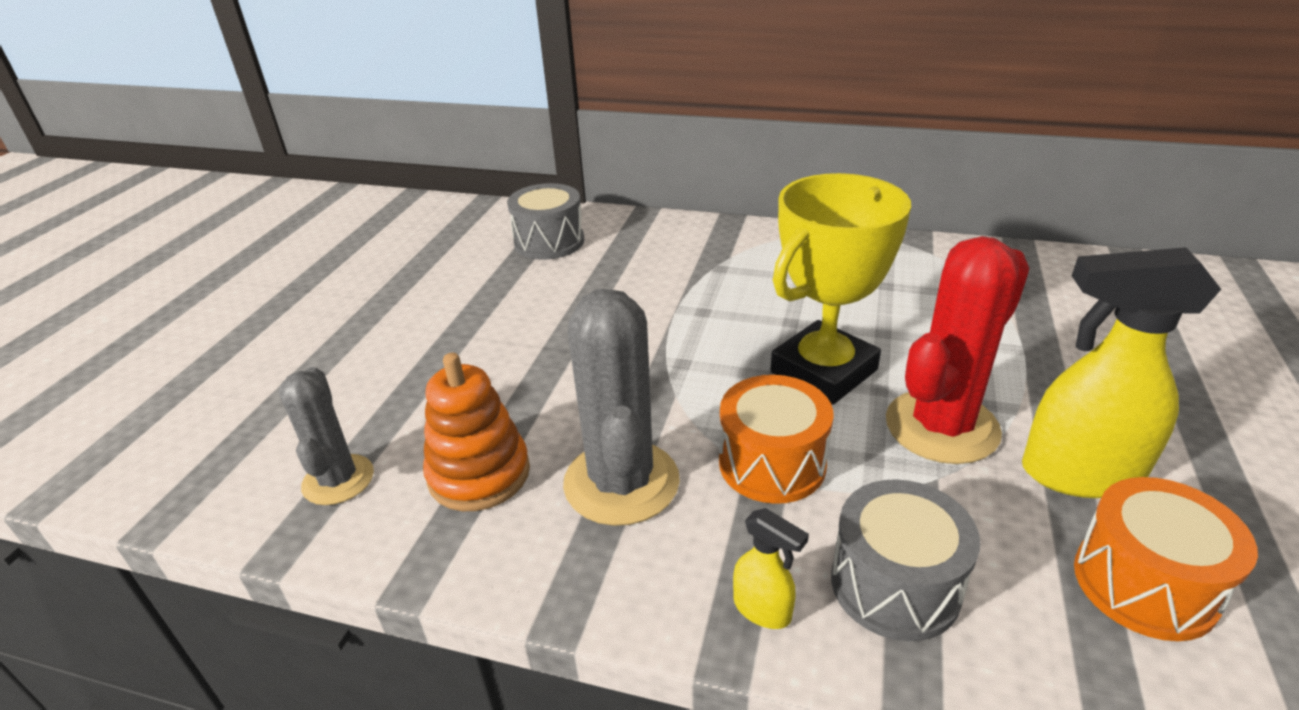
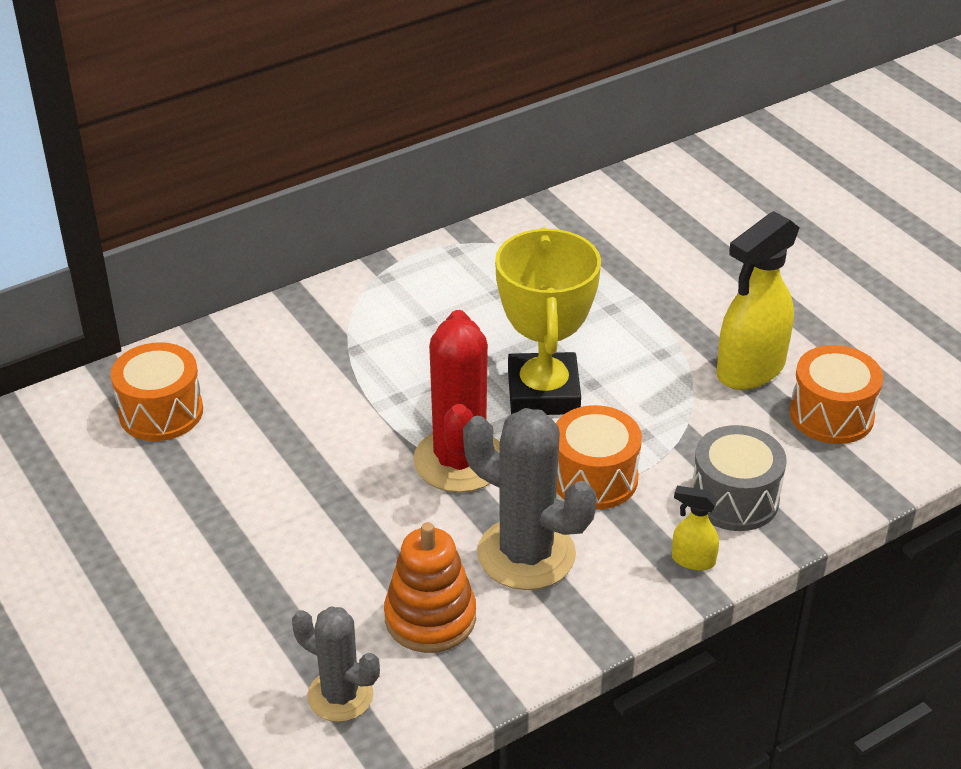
camera: 50 degrees left, 5 degrees up
(549, 242) = (161, 412): grey drum -> orange drum
(763, 610) = (692, 560): yellow spray bottle -> yellow spray bottle turned 150 degrees counterclockwise
(941, 427) = (655, 387): red cactus -> red cactus (459, 460)

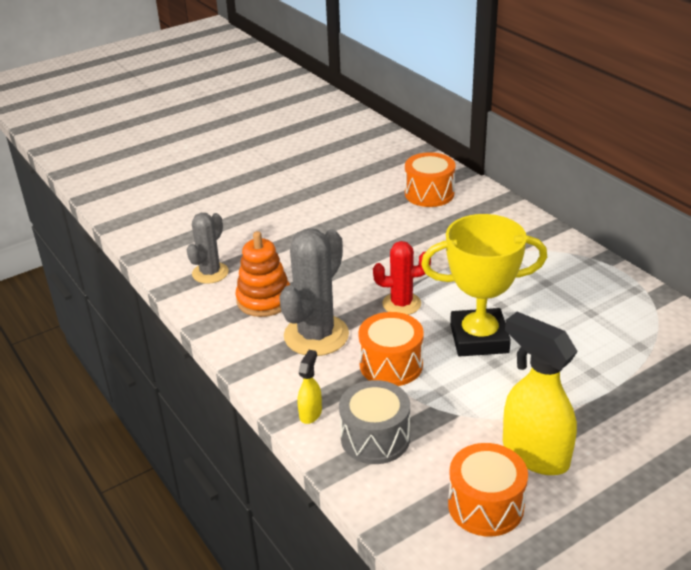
camera: 90 degrees right, 5 degrees down
(459, 460) = (401, 304): red cactus -> red cactus, size x0.62

